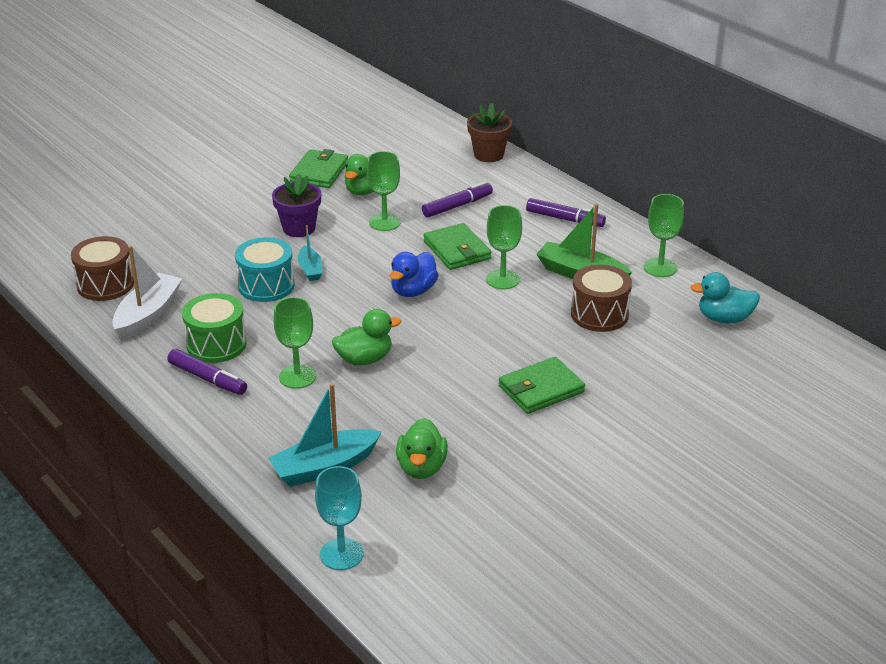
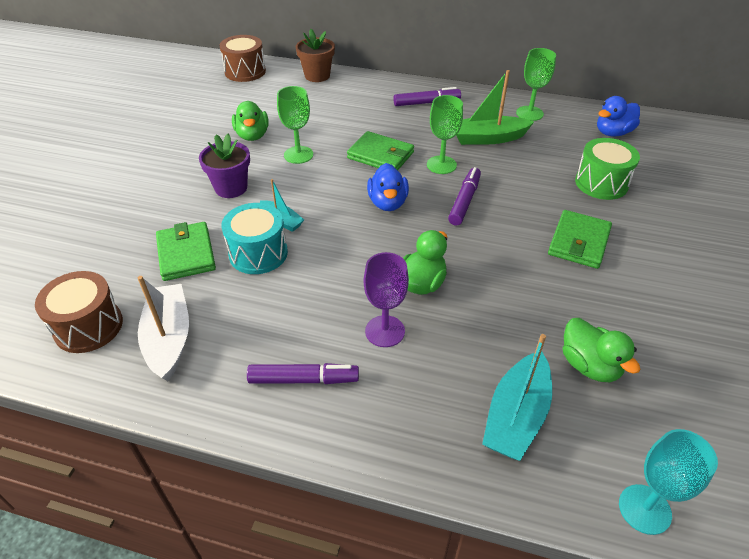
camera: 35 degrees left, 10 degrees up
(216, 344) = (273, 336): green drum -> green drum (601, 183)
(297, 377) = (385, 331): green goblet -> purple goblet
(319, 172) = (197, 134): green wallet -> green wallet (186, 254)
(457, 206) = (339, 121): purple marker -> purple marker (464, 201)
(599, 314) = (538, 163): brown drum -> brown drum (245, 71)
(724, 318) = (613, 133): turquoise duck -> blue duck

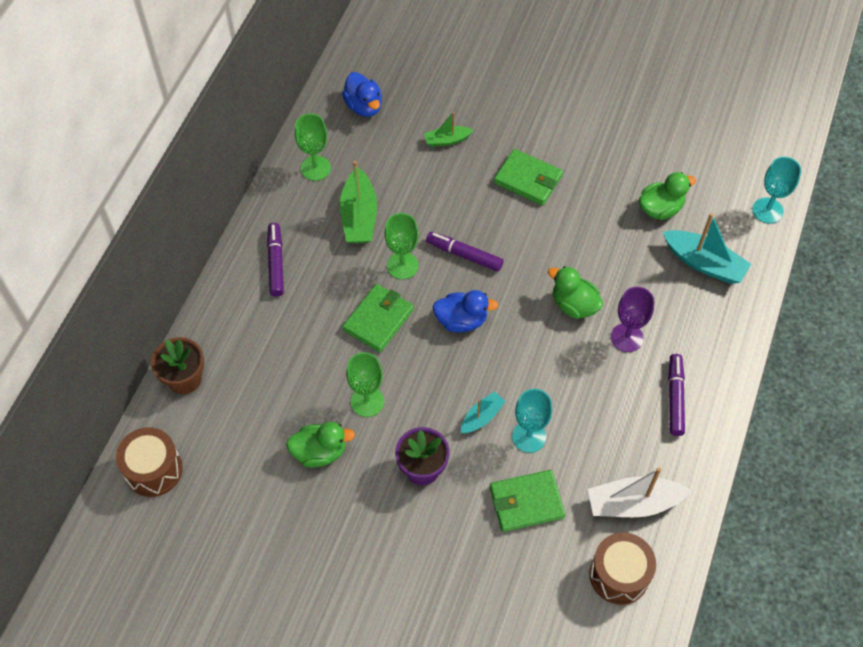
camera: 85 degrees left, 15 degrees up
(258, 253) = (529, 437): turquoise drum -> turquoise goblet
(601, 183) = (447, 140): green drum -> green boat

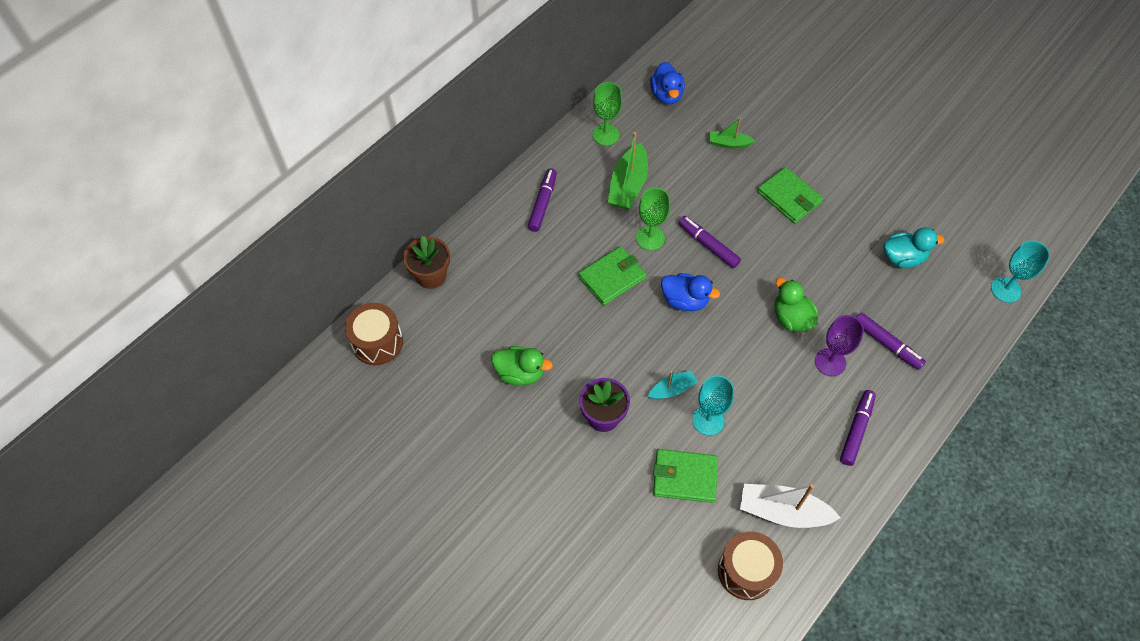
camera: 20 degrees right, 0 degrees up
(367, 401) = (576, 343): green goblet -> none
(660, 208) = (903, 258): green duck -> turquoise duck
(674, 301) = (887, 344): none -> purple marker
(704, 263) = (927, 318): turquoise boat -> none

